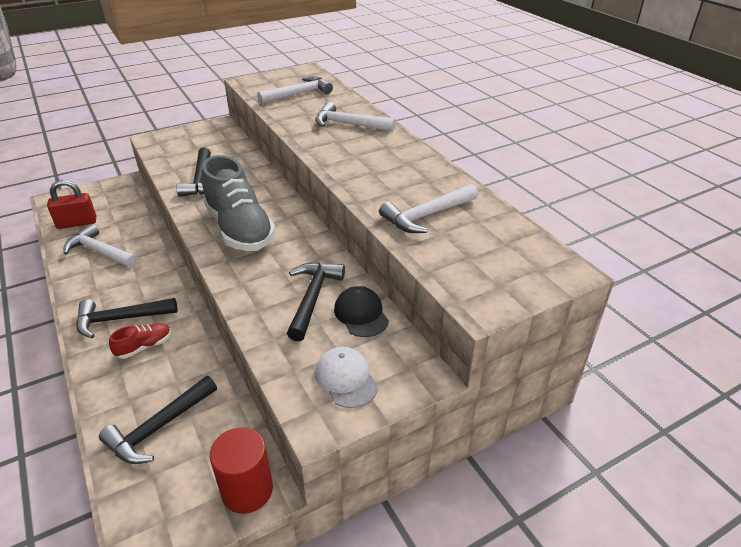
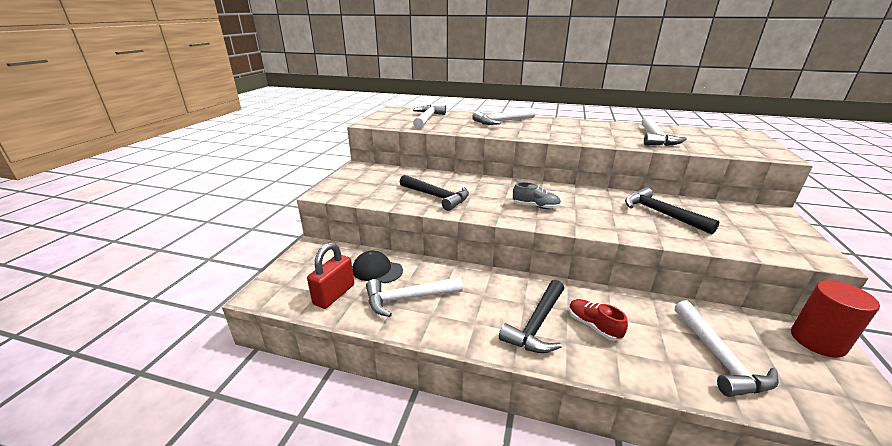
camera: 45 degrees left, 10 degrees down
(144, 347) = (593, 326): red shoe -> red shoe turned 45 degrees counterclockwise
(159, 427) = (718, 357): black hammer -> white hammer
(239, 229) = (535, 206): grey shoe -> grey shoe, size x0.44
(346, 379) = (769, 233): white cap -> none
(361, 314) = (693, 207): black cap -> black cap (377, 270)

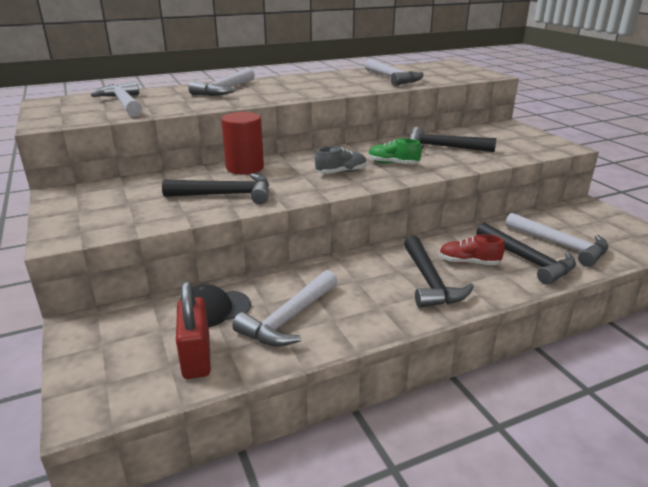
camera: 40 degrees left, 0 degrees up
(589, 213) = (393, 164): none -> green shoe
(657, 353) = (527, 260): none -> black hammer
(817, 341) = (591, 210): red cylinder -> red cylinder (245, 168)

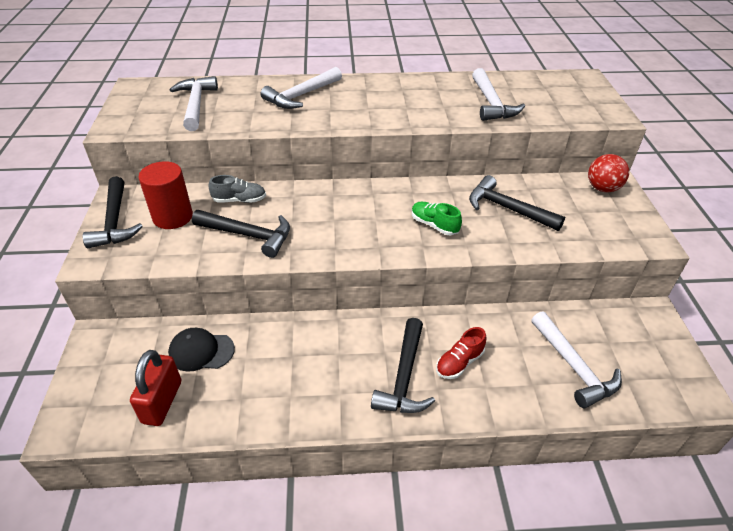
camera: 20 degrees right, 15 degrees up
(245, 168) = (288, 197): red cylinder -> red cylinder (173, 217)
(289, 318) = (255, 382): white hammer -> none
(341, 172) = (373, 227): grey shoe -> grey shoe (239, 200)
(469, 262) = (459, 362): red shoe -> red shoe turned 75 degrees counterclockwise
(502, 128) = (602, 188): none -> red ball
(527, 260) = (521, 377): black hammer -> black hammer (114, 221)

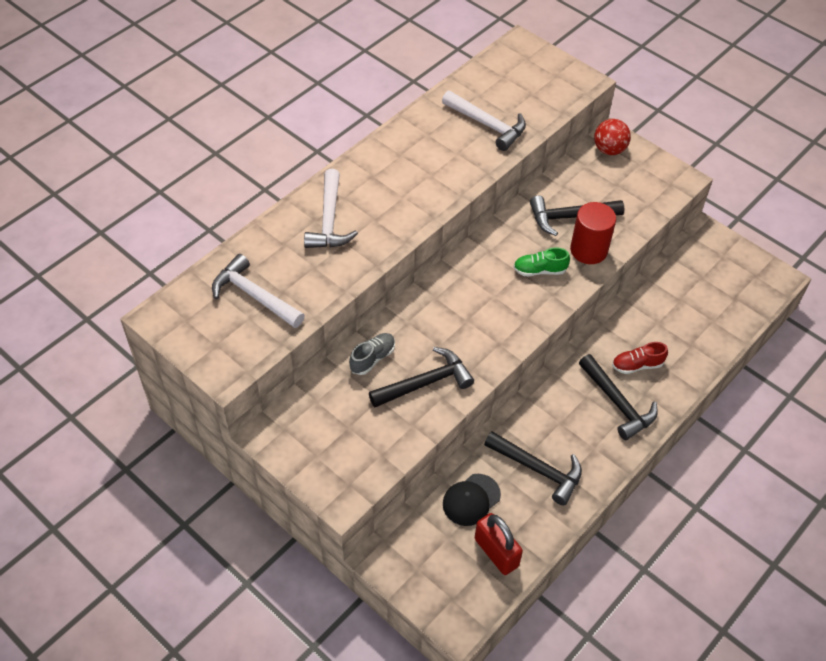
camera: 45 degrees left, 10 degrees up
(114, 221) = (303, 456): black hammer -> black hammer (538, 470)
(173, 217) = (344, 414): red cylinder -> red cylinder (588, 250)
(459, 362) = (637, 365): red shoe -> red shoe turned 75 degrees clockwise
(573, 366) = (700, 313): white hammer -> none

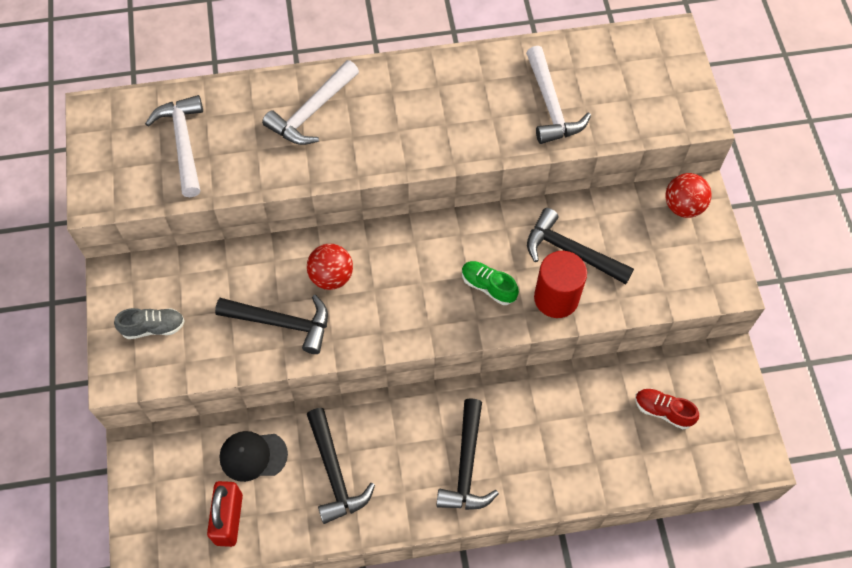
camera: 40 degrees right, 10 degrees up
(372, 358) = (260, 268): grey shoe -> grey shoe (153, 327)
(429, 331) = (331, 276): none -> red ball
(637, 365) = (522, 443): red shoe -> red shoe (663, 411)

